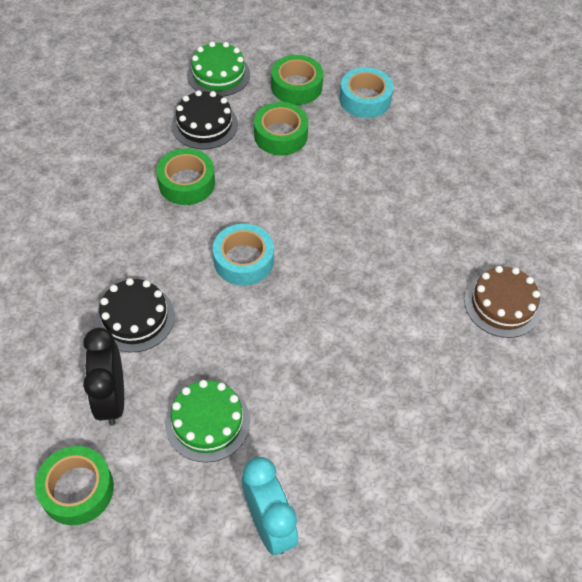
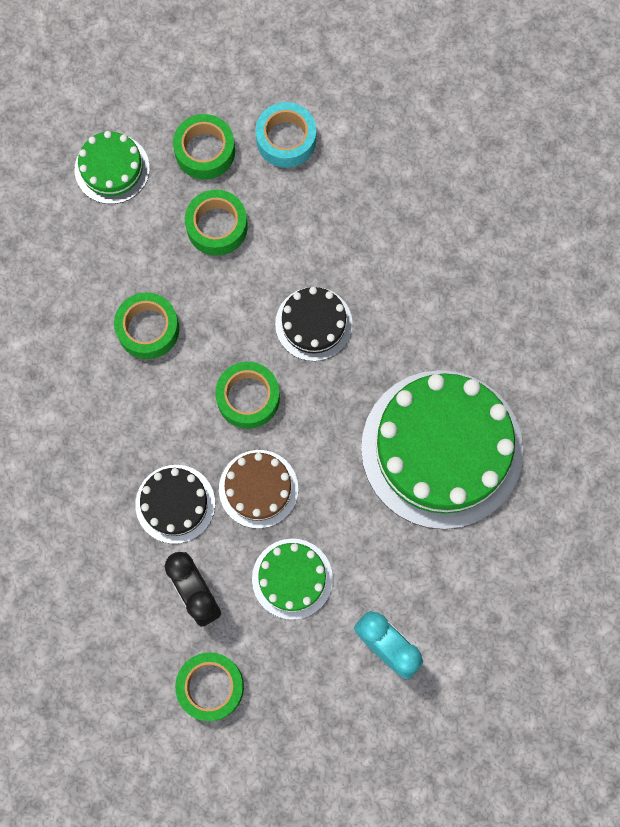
camera: 20 degrees left, 20 degrees up
(204, 125) = (130, 245): black cake -> black cake (313, 324)
(243, 260) = (248, 398): turquoise tape -> green tape
(402, 365) = (441, 449): none -> green cake
(502, 304) = (511, 345): brown cake -> brown cake (258, 489)

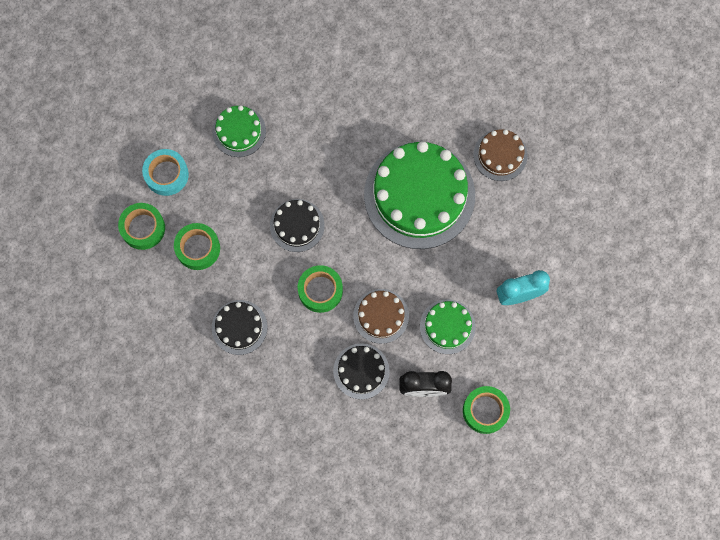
camera: 60 degrees left, 0 degrees up
(112, 169) = (118, 292): green cake -> green cake (239, 131)
(148, 329) = (239, 327): green tape -> black cake
(557, 520) = (500, 155): none -> brown cake

